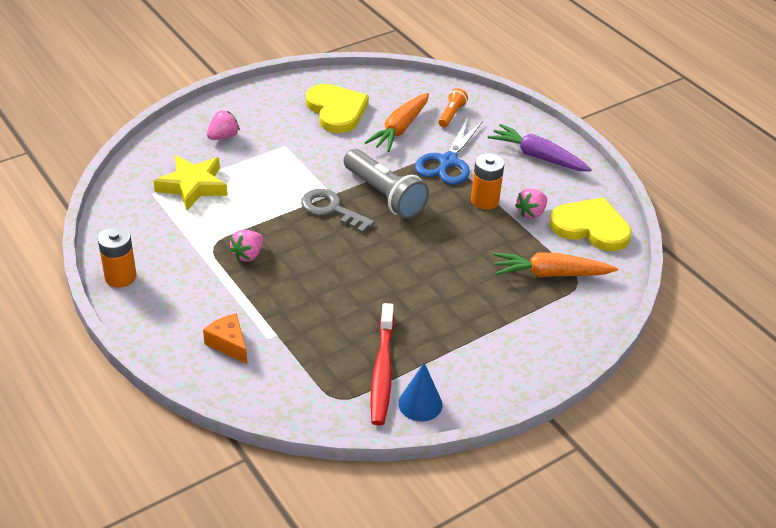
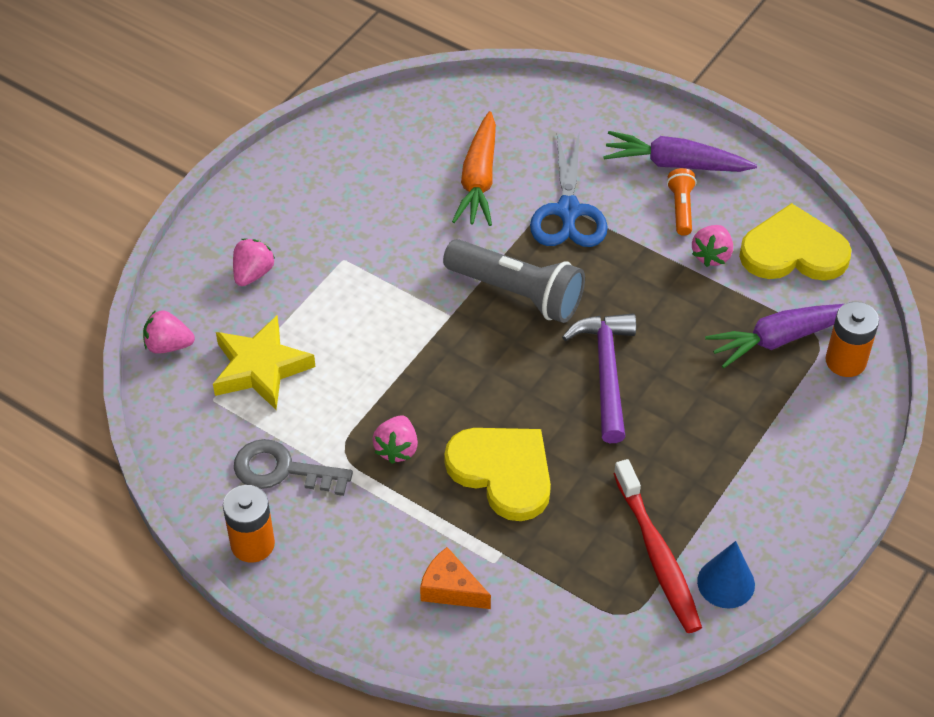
camera: 20 degrees left, 10 degrees up
(146, 158) = (168, 345): none -> pink strawberry
(331, 209) = (462, 340): grey key -> grey key (282, 470)
(336, 110) = (379, 178): yellow heart -> yellow heart (503, 472)
(415, 256) = (606, 372): none -> purple hammer
(451, 114) = (532, 133): orange flashlight -> orange flashlight (681, 208)
(484, 200) = (645, 256): orange battery -> orange battery (845, 361)
(550, 274) = (780, 339): orange carrot -> purple carrot

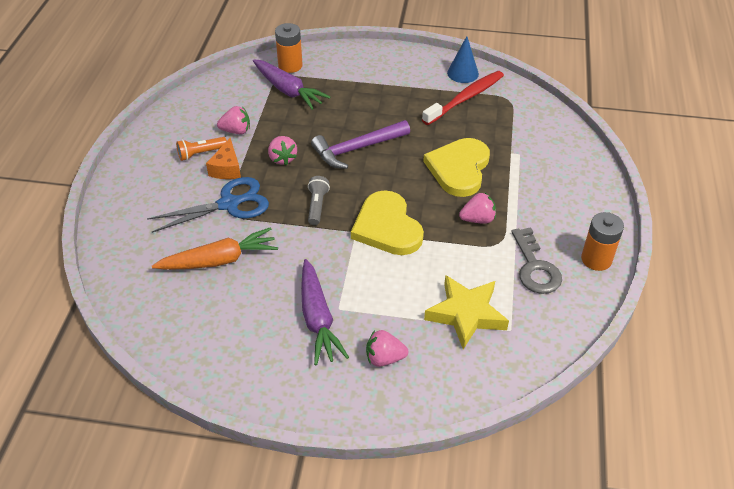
camera: 115 degrees left, 5 degrees down
(168, 345) = (484, 380): pink strawberry -> pink strawberry (282, 158)
(450, 589) = (550, 164): orange cheese -> orange cheese (227, 168)
(517, 293) = (317, 206): grey flashlight -> grey flashlight, size x0.51
(675, 164) = (159, 166): purple carrot -> purple carrot (318, 319)
(793, 251) = (215, 100): yellow heart -> yellow heart (387, 227)

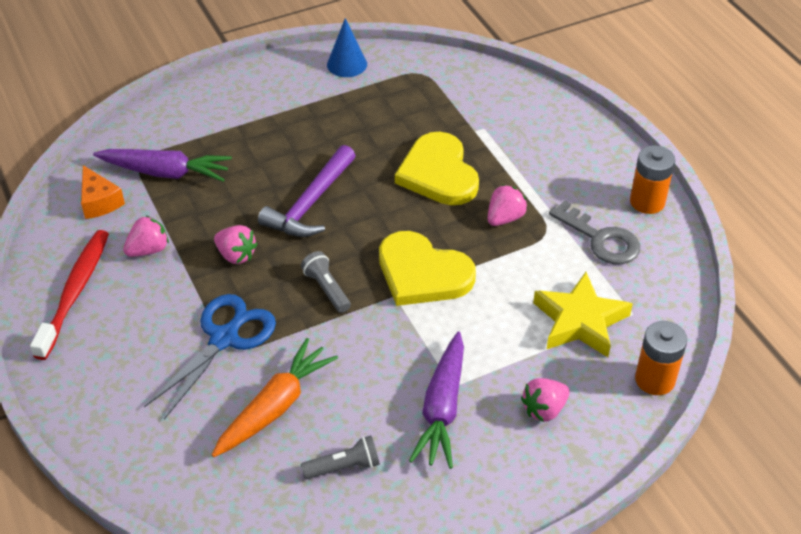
camera: 35 degrees left, 0 degrees up
(200, 153) = (131, 297): orange flashlight -> none
(224, 319) = (344, 466): none -> grey flashlight
(227, 168) = (180, 299): orange cheese -> orange cheese (99, 202)
(290, 65) = (139, 141): orange battery -> orange battery (655, 379)
(318, 319) = (442, 408): purple carrot -> purple carrot turned 60 degrees clockwise
(465, 98) = (375, 92): red toothbrush -> red toothbrush (75, 292)

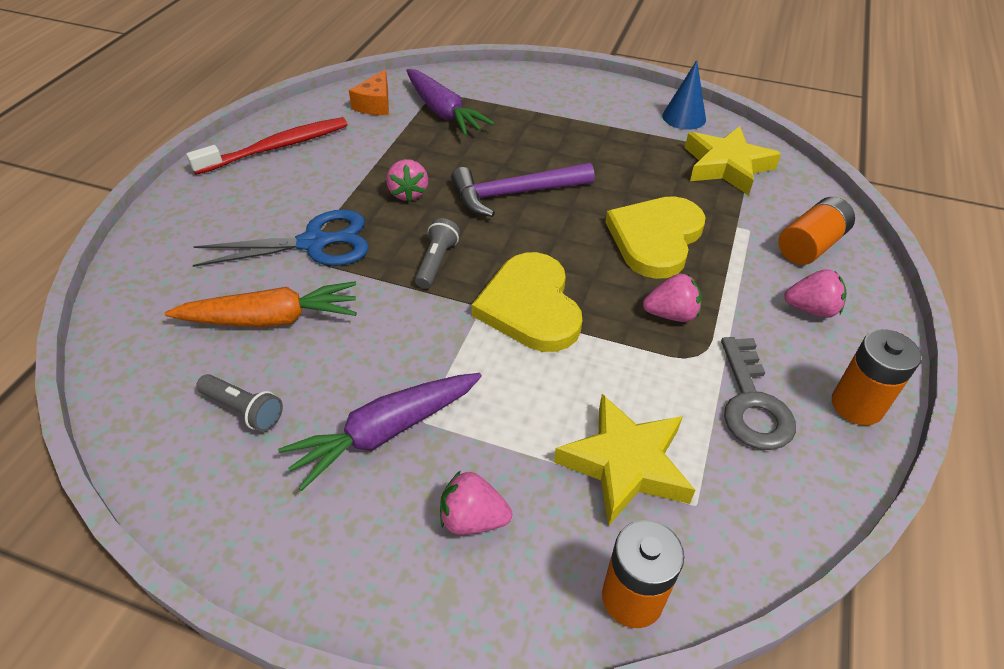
camera: 45 degrees right, 0 degrees up
(148, 250) = (359, 152): pink strawberry -> pink strawberry (811, 309)
(419, 88) = (726, 166): none -> yellow star
(528, 116) = (810, 245): none -> orange battery

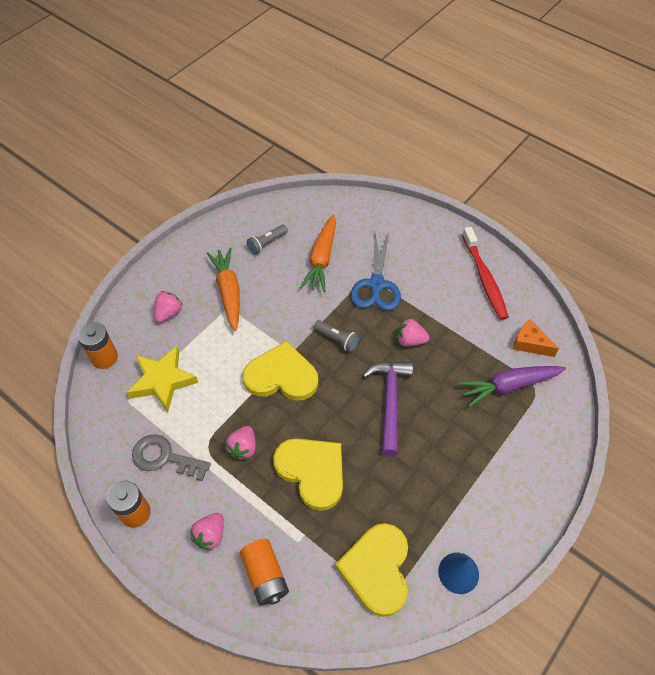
camera: 110 degrees right, 10 degrees up
(385, 433) = (228, 292): purple carrot -> orange carrot
(726, 166) = (377, 569): yellow star -> yellow heart

